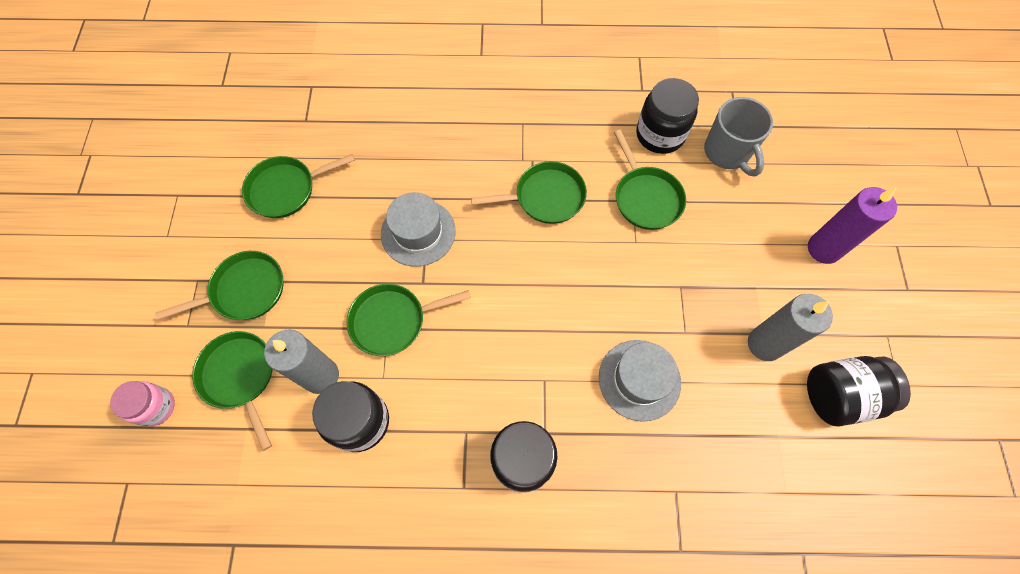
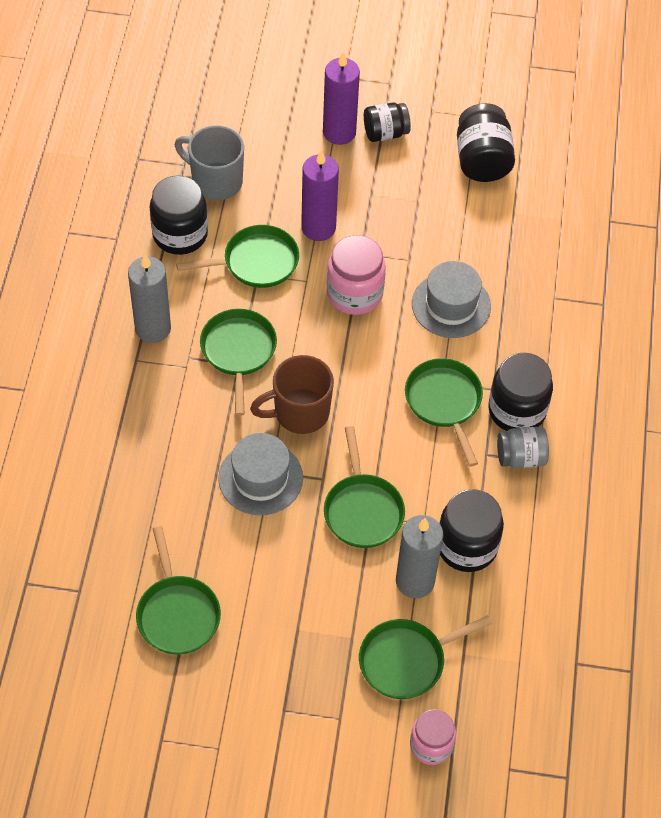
camera: 85 degrees left, 10 degrees down
(244, 291) = (305, 658): green pan -> green pan (444, 402)
(466, 468) = (520, 457): none -> grey jar
(489, 255) = (299, 413): none -> brown mug
(631, 286) = (354, 294): none -> pink jar
(700, 244) = (318, 228): none -> purple candle
(727, 153) = (215, 181): grey mug -> grey mug turned 135 degrees counterclockwise
(765, 344) = (428, 201): grey candle -> grey candle (153, 328)
(839, 292) = (385, 133): none -> black jar

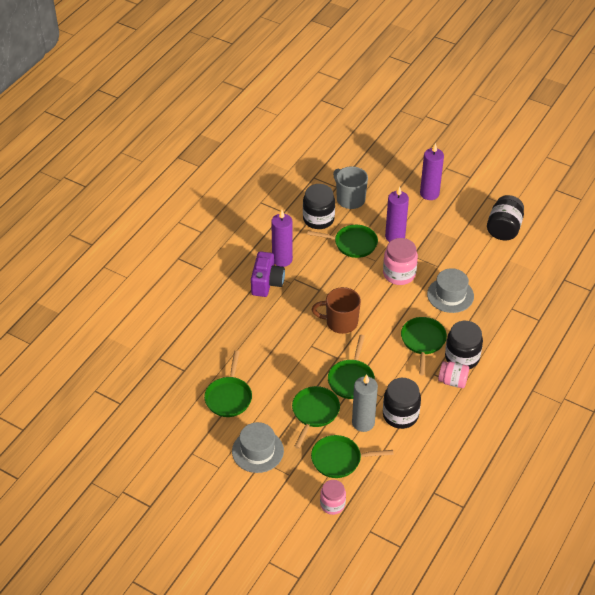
camera: 25 degrees right, 10 degrees down
(146, 380) = (267, 283): none -> purple camera
(153, 328) = (282, 259): grey candle -> purple candle
(238, 352) = (322, 284): green pan -> green pan (314, 412)
(260, 478) = (304, 347): grey hat -> grey hat (257, 451)
(385, 133) = (455, 201): black jar -> none
(520, 457) = (452, 381): grey jar -> pink jar

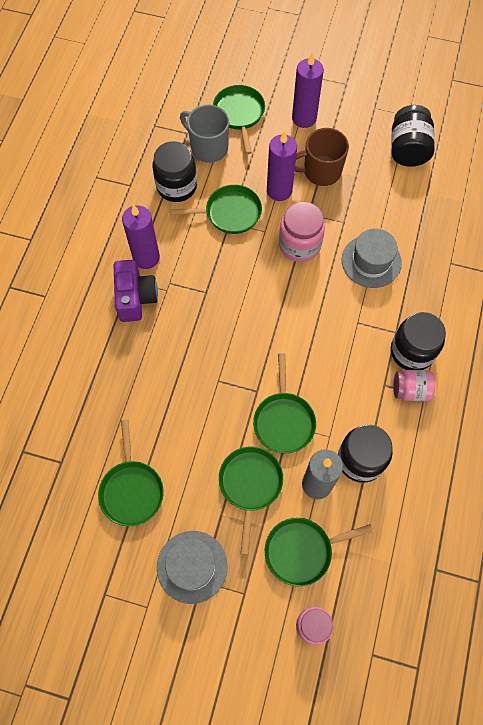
camera: 15 degrees left, 20 degrees up
(340, 322) = (246, 336): brown mug -> brown mug (320, 171)
(423, 341) = (357, 339): green pan -> green pan (239, 114)

